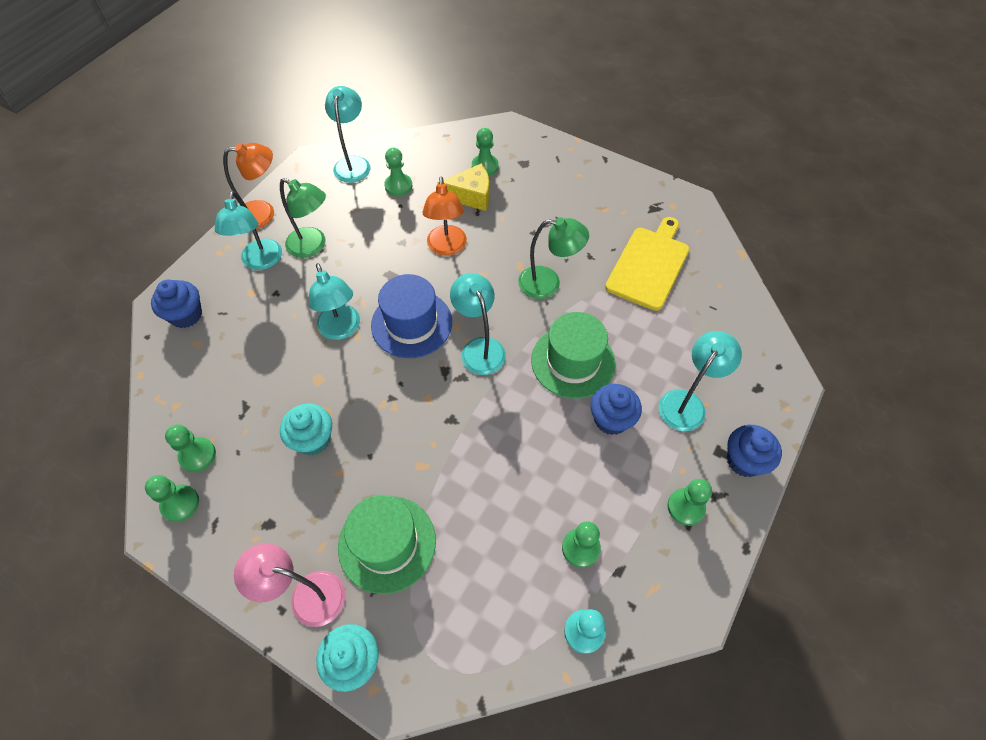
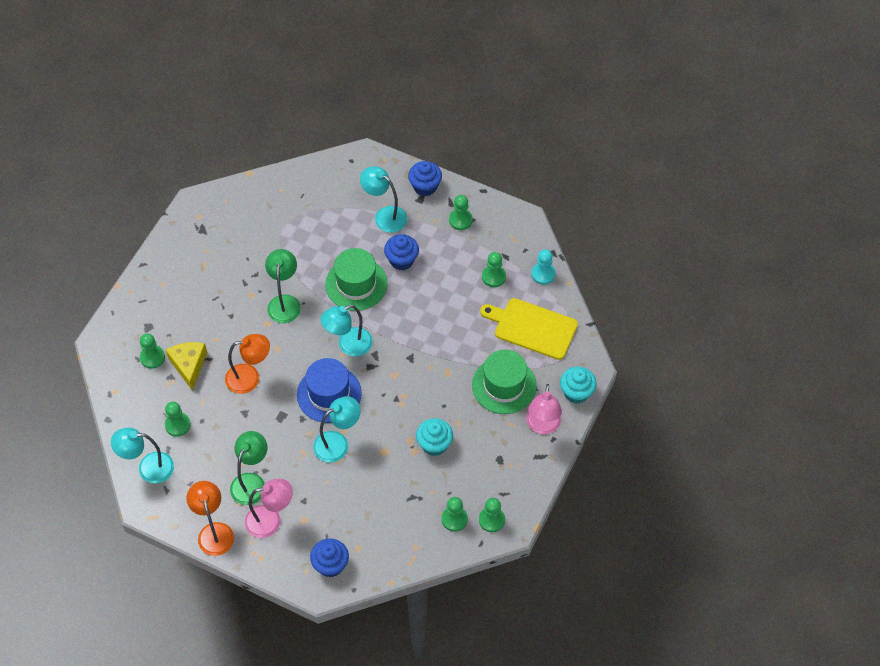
camera: 95 degrees left, 0 degrees up
(260, 262) = (271, 520): turquoise lamp -> pink lamp
(649, 265) = (263, 234): yellow cutting board -> yellow cutting board (532, 328)

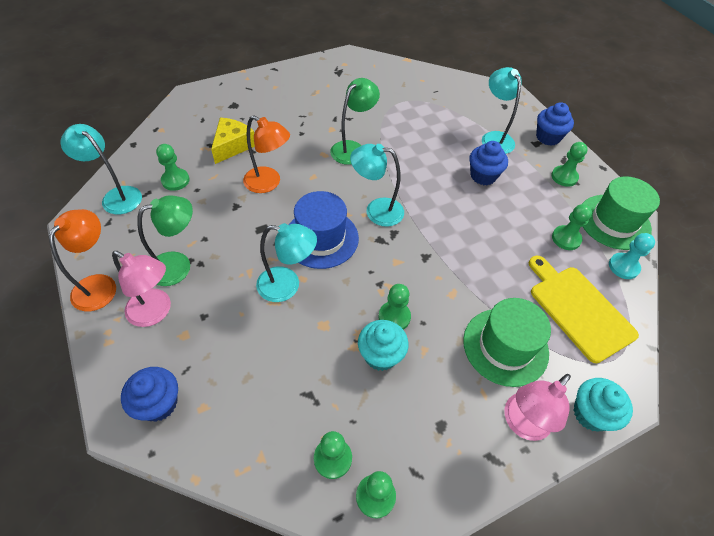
camera: 35 degrees right, 5 degrees down
(152, 357) = (213, 125): green pawn -> green pawn (394, 317)
(356, 284) = (426, 170): green hat -> green hat (614, 222)

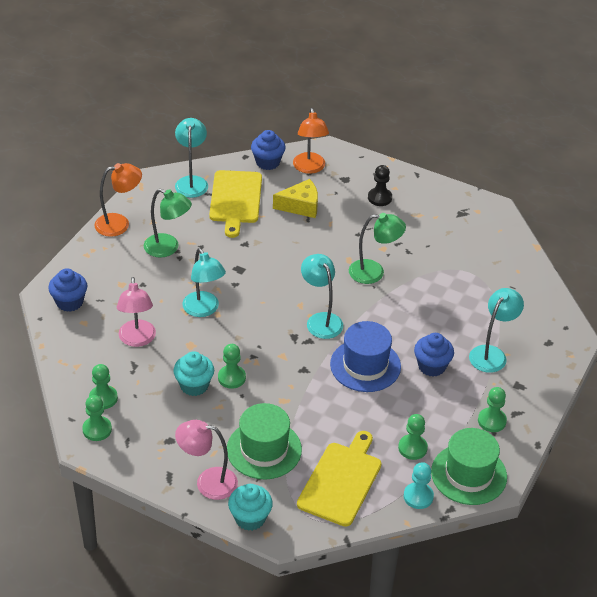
camera: 55 degrees right, 10 degrees down
(156, 312) = (125, 261): pink lamp -> pink lamp (137, 339)
(175, 180) = (235, 199): green pawn -> yellow cutting board
(268, 183) = (284, 247): orange lamp -> orange lamp (310, 168)
(276, 99) = (379, 198): none -> black pawn
(321, 238) = (262, 304): blue hat -> blue hat (365, 365)
(548, 137) = (536, 390): blue cupcake -> blue cupcake (267, 162)

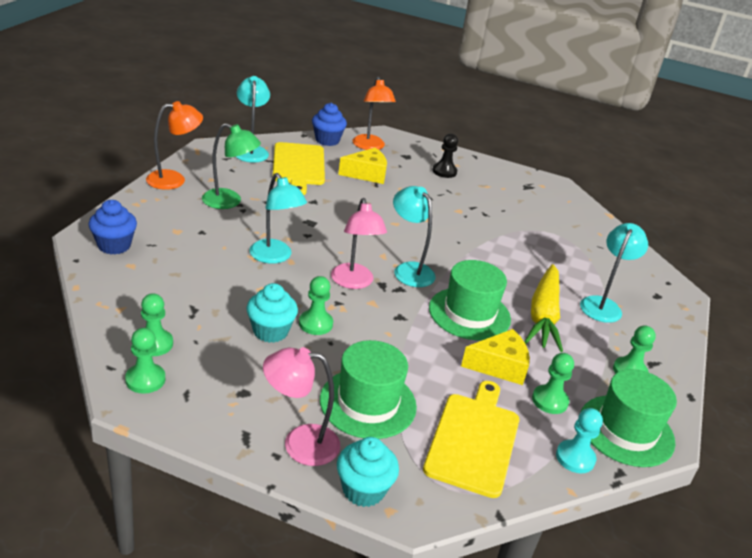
camera: 10 degrees left, 10 degrees down
(137, 339) = (197, 283): pink lamp -> pink lamp (354, 282)
(365, 365) = (469, 314): blue hat -> green hat
(374, 272) = (455, 230): green lamp -> none
(378, 416) = (499, 366): none -> yellow cheese
(432, 366) = (543, 316): blue cupcake -> yellow carrot

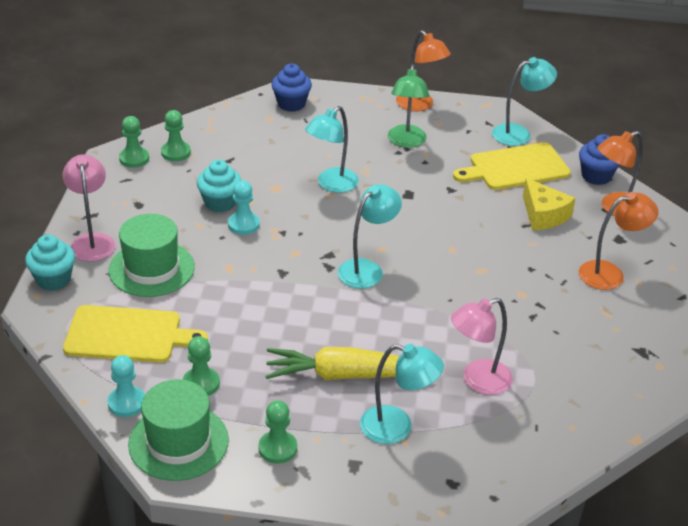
camera: 80 degrees right, 5 degrees up
(315, 324) = (243, 224): green pawn -> turquoise pawn
(354, 282) = (321, 236): pink lamp -> pink lamp (478, 381)
(444, 171) = (610, 273): black pawn -> orange lamp
(469, 314) = (314, 318): green hat -> none
(499, 366) = (239, 345): yellow cheese -> none

